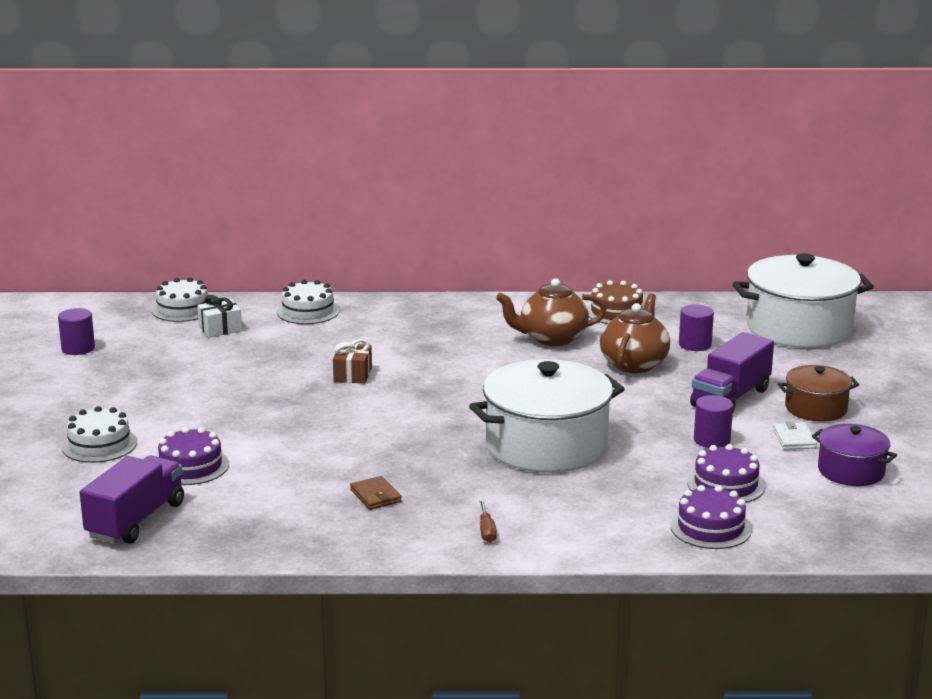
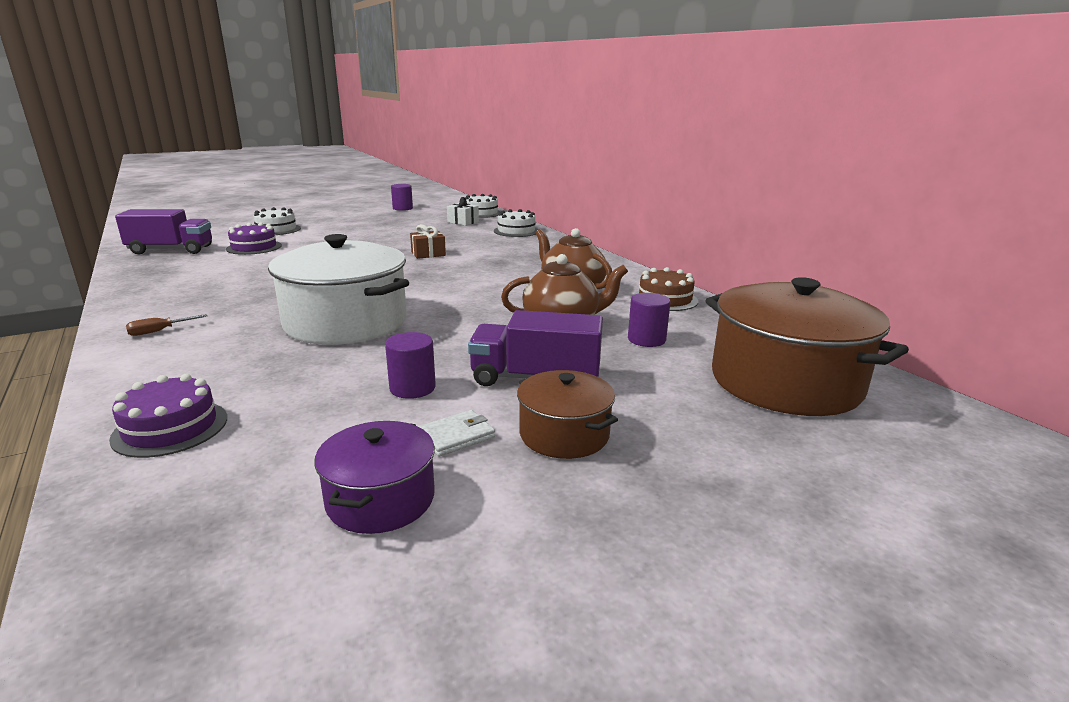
camera: 60 degrees right, 0 degrees up
(376, 496) = (221, 290): brown wallet -> none
(726, 485) = (295, 416): purple cake -> none
(799, 328) = (785, 382): white pot -> brown pot

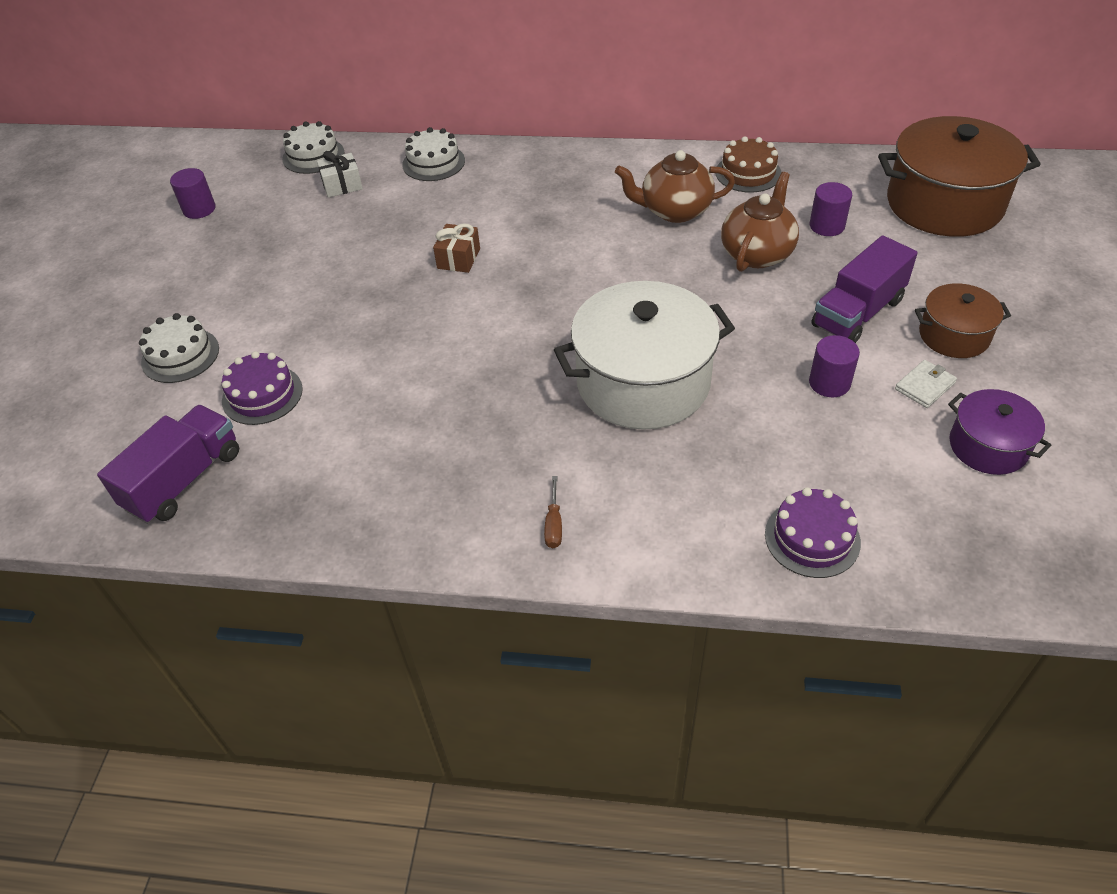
camera: 50 degrees left, 25 degrees up
(456, 436) = (924, 386): white wallet -> white wallet turned 45 degrees clockwise

